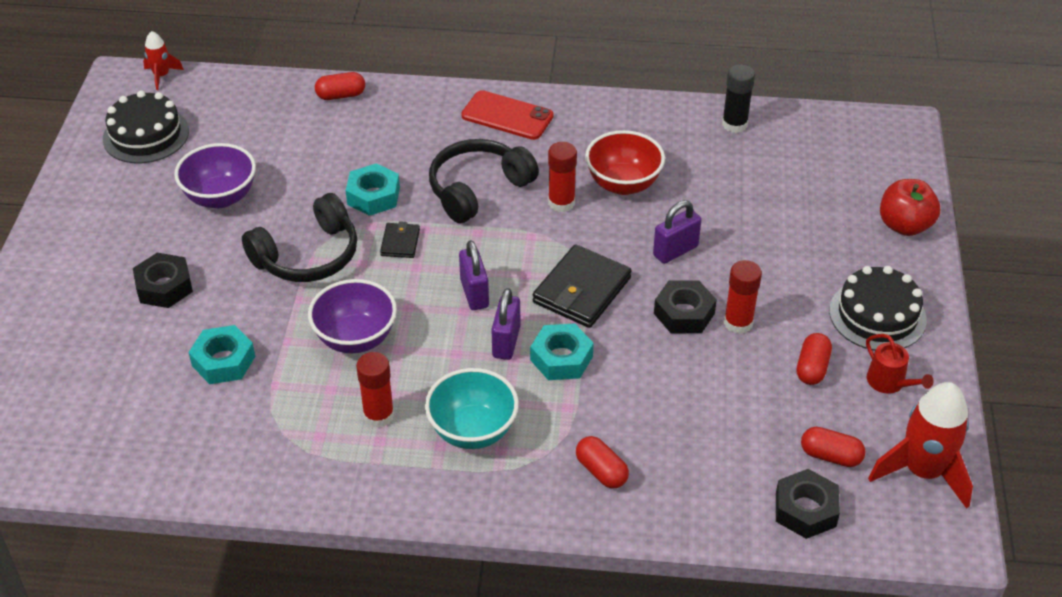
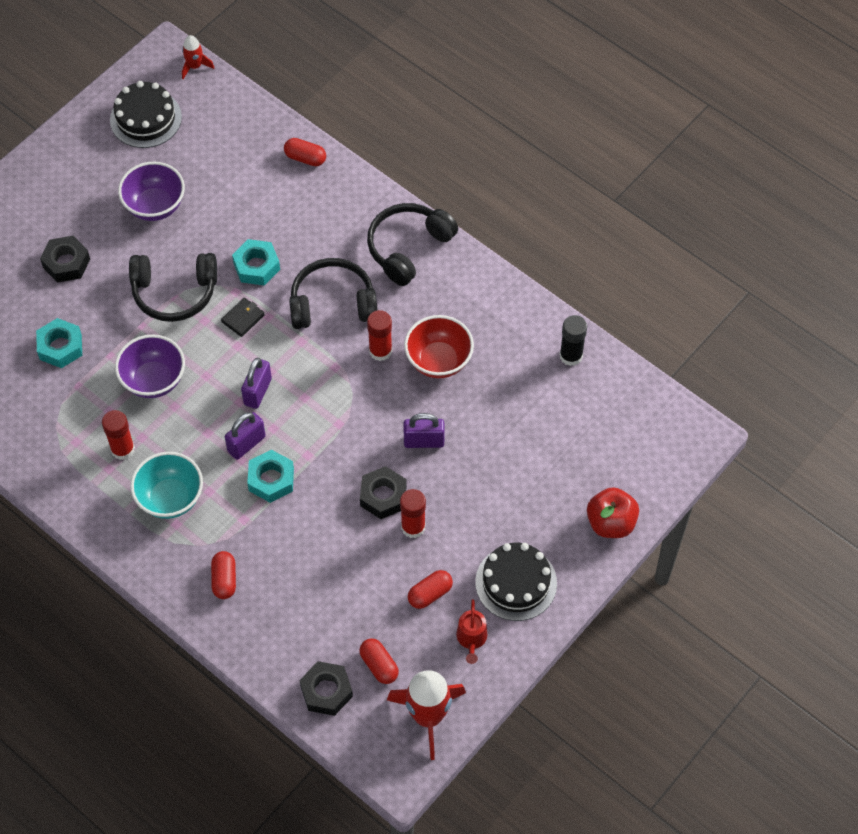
camera: 35 degrees right, 15 degrees up
(507, 116) = (408, 248): red phone -> black headphones
(582, 290) = (331, 434): black wallet -> none

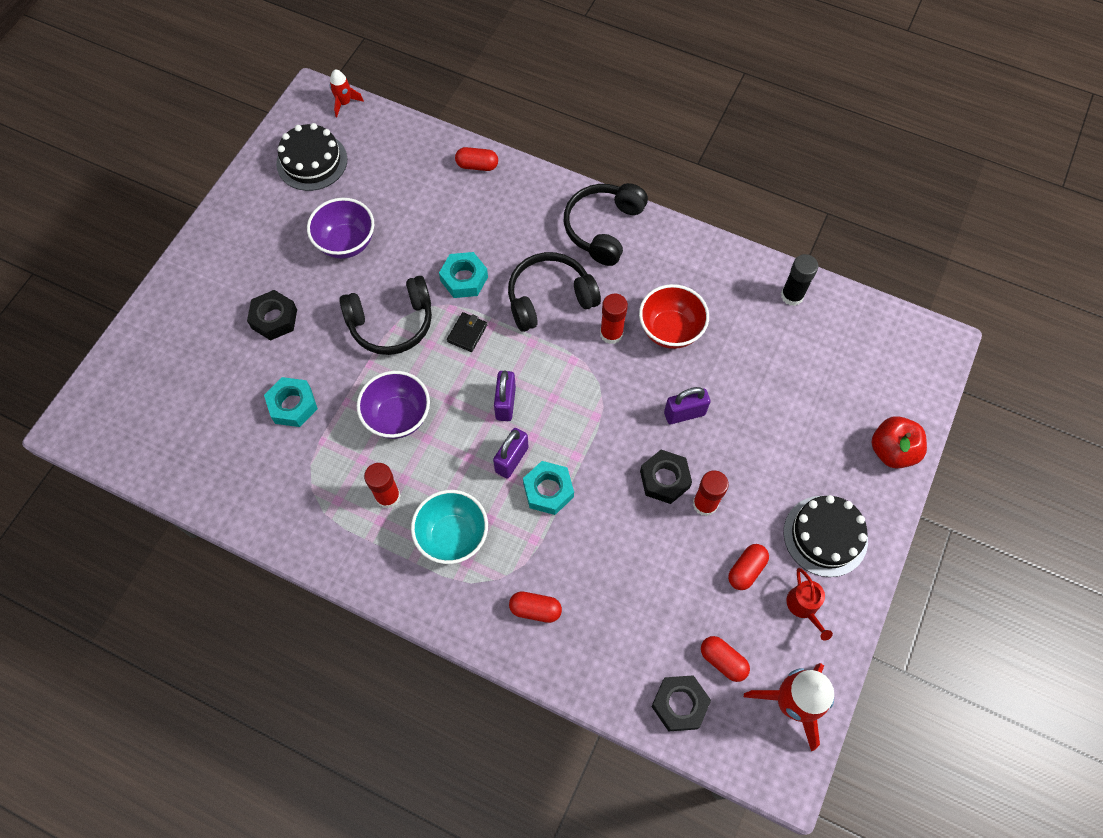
camera: 15 degrees left, 5 degrees up
(224, 579) = (535, 609): red capsule -> red capsule turned 60 degrees counterclockwise

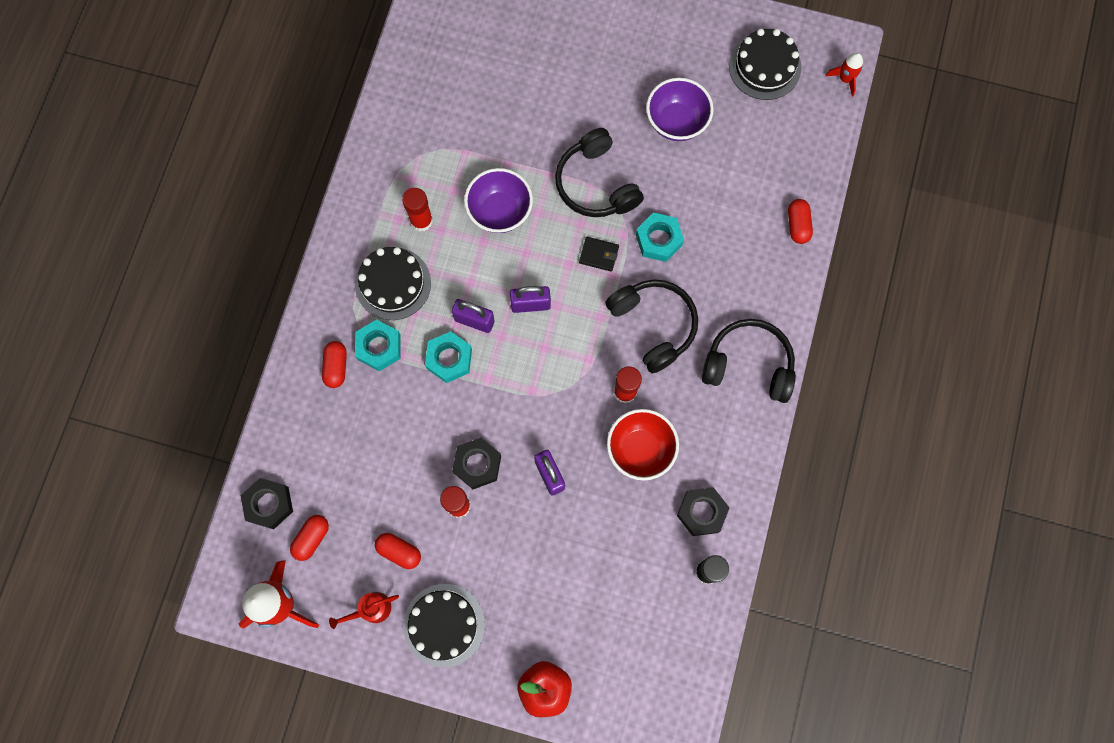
camera: 80 degrees right, 10 degrees up
(274, 319) = (580, 80): black nut -> black nut (701, 512)
(293, 405) = (495, 119): turquoise nut -> turquoise nut (379, 347)
(452, 536) = (393, 283): turquoise bowl -> black cake

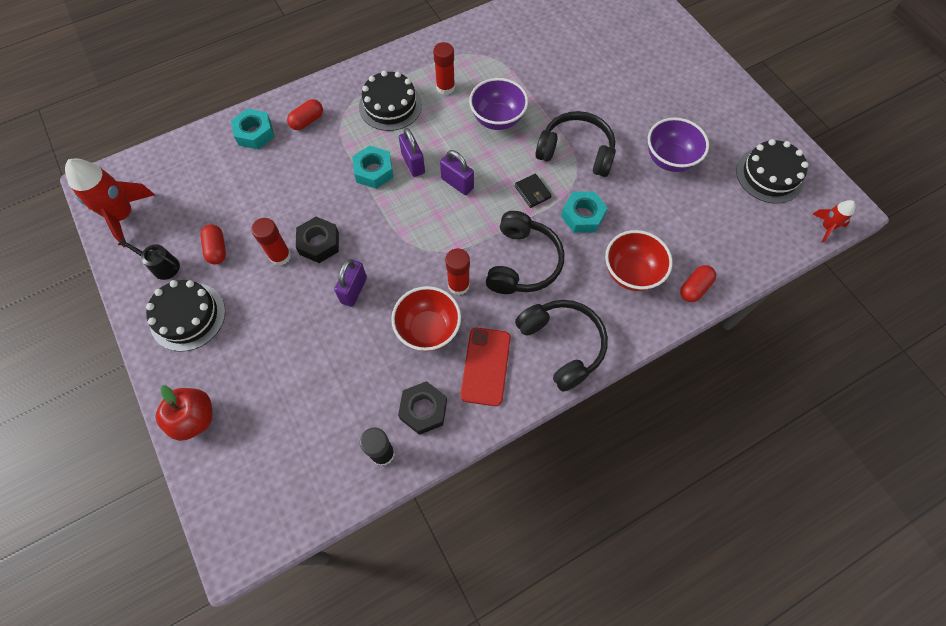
camera: 45 degrees right, 10 degrees down
(269, 504) = (185, 158): black nut -> none
(312, 538) = (182, 196): red capsule -> none
(371, 609) = (162, 266): red watering can -> black watering can
(379, 347) = (342, 131): turquoise nut -> turquoise nut (255, 133)
(596, 184) = (576, 152): black headphones -> black headphones turned 90 degrees clockwise
(711, 436) = (486, 366): none -> red phone
(741, 256) = (631, 273): none -> red bowl

